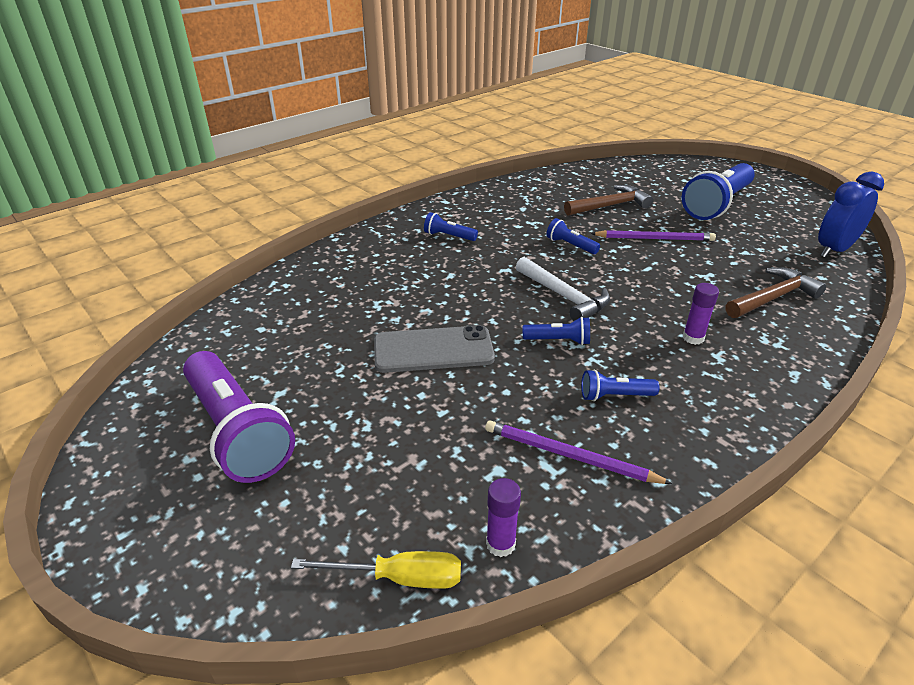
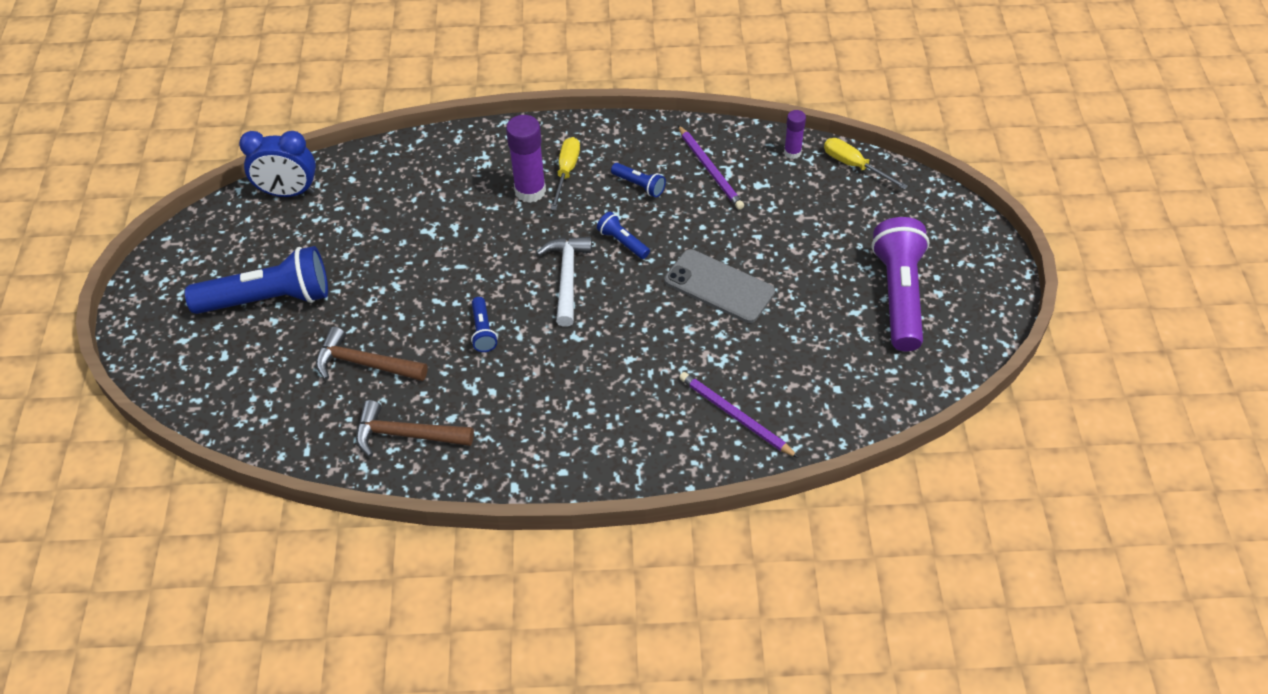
camera: 140 degrees left, 15 degrees up
(448, 236) = (576, 417): blue flashlight -> none
(655, 238) = (400, 293): purple pencil -> purple pencil (735, 416)
(693, 338) = (530, 191): purple glue stick -> purple glue stick, size x1.75
(694, 370) = (566, 172): none -> yellow screwdriver
(772, 297) = (421, 185): brown hammer -> brown hammer (406, 435)

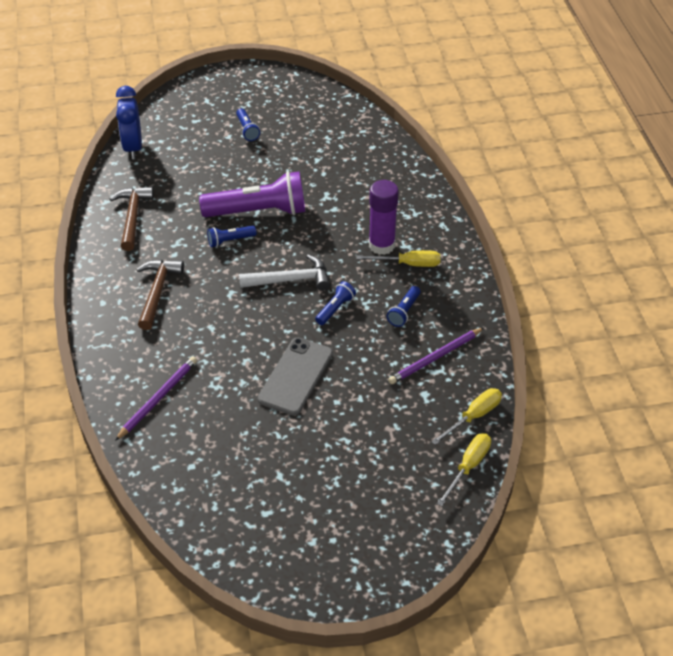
camera: 80 degrees right, 5 degrees down
(269, 299) = (247, 130): blue flashlight -> blue flashlight, size x0.45
(288, 192) = (350, 118): blue clock -> blue clock (133, 147)
(364, 364) = (193, 186): brown hammer -> brown hammer (157, 292)
(792, 152) = (474, 416): purple glue stick -> yellow screwdriver
(898, 295) = (304, 508): purple flashlight -> purple flashlight (259, 211)

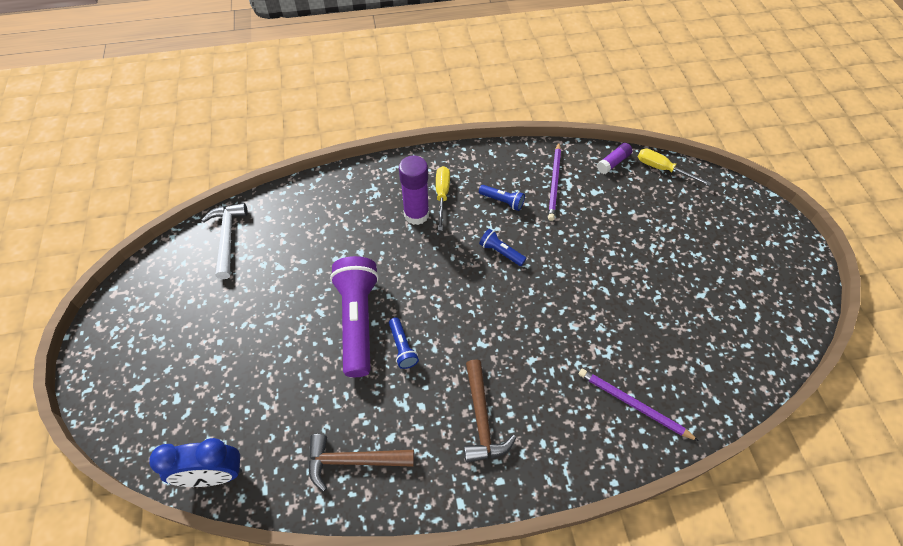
camera: 90 degrees left, 10 degrees up
(157, 292) = (482, 419): brown hammer -> brown hammer turned 105 degrees counterclockwise
(247, 130) = (211, 337): blue flashlight -> none
(290, 280) = (462, 289): white hammer -> white hammer (227, 238)
(295, 376) = (588, 283): grey phone -> none
(435, 358) = (554, 183): purple pencil -> purple pencil turned 45 degrees clockwise
(474, 416) = (613, 162): yellow screwdriver -> purple glue stick

